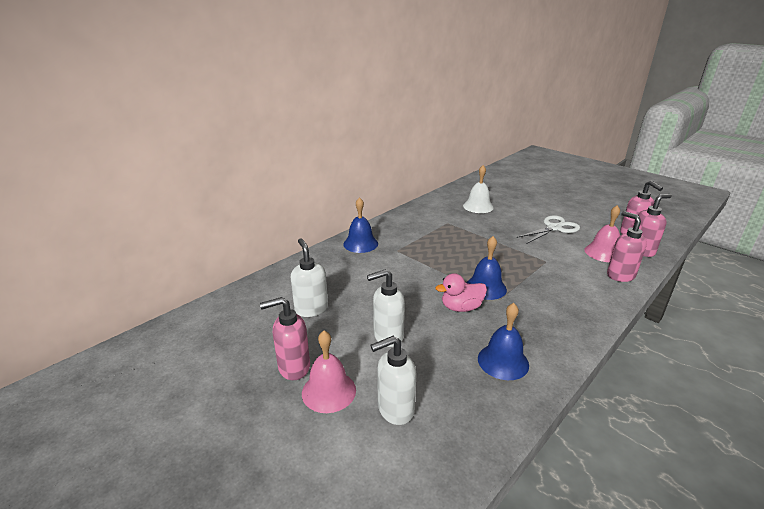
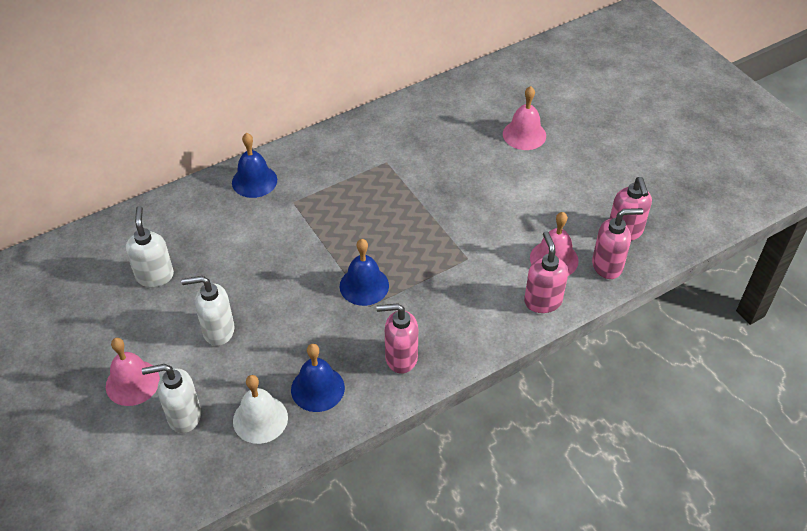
camera: 15 degrees right, 20 degrees up
(293, 367) = (110, 348): pink soap dispenser -> pink soap dispenser (400, 358)
(461, 308) = (317, 309): pink duck -> none
(478, 206) = (449, 135): white bell -> white bell (260, 419)
(524, 200) = (524, 134): none -> pink bell
(554, 228) = (524, 200): white scissors -> none

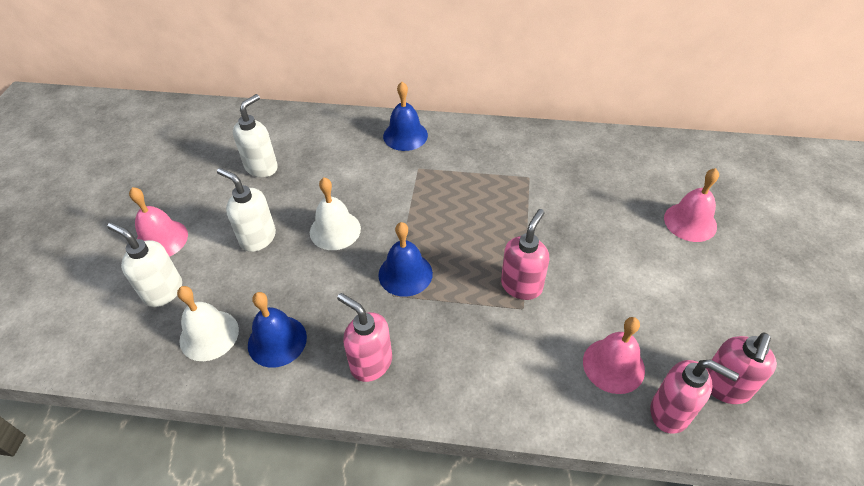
camera: 40 degrees right, 0 degrees up
(276, 287) = (335, 230): none -> white bell
(542, 301) = (561, 402): pink soap dispenser -> pink soap dispenser (521, 285)

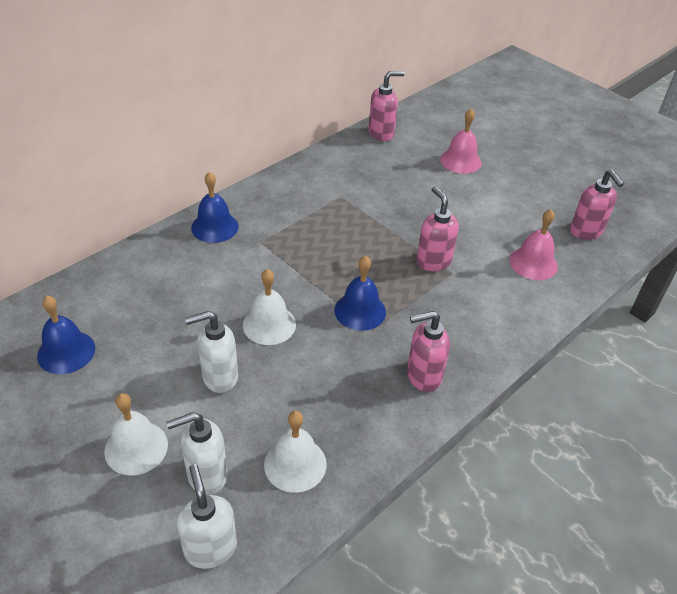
camera: 55 degrees left, 5 degrees down
(161, 239) = (136, 447): pink bell -> white bell
(262, 167) = (133, 330): white soap dispenser -> white soap dispenser (210, 548)
(277, 341) = (347, 421): blue bell -> blue bell (66, 352)
(670, 412) = (584, 263): pink soap dispenser -> pink soap dispenser (381, 133)

